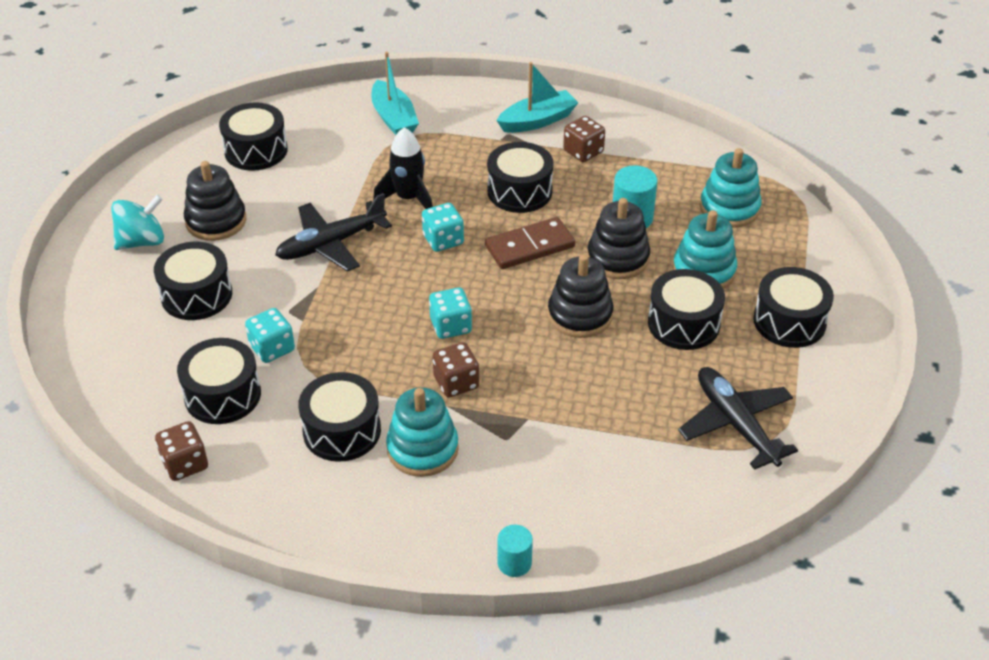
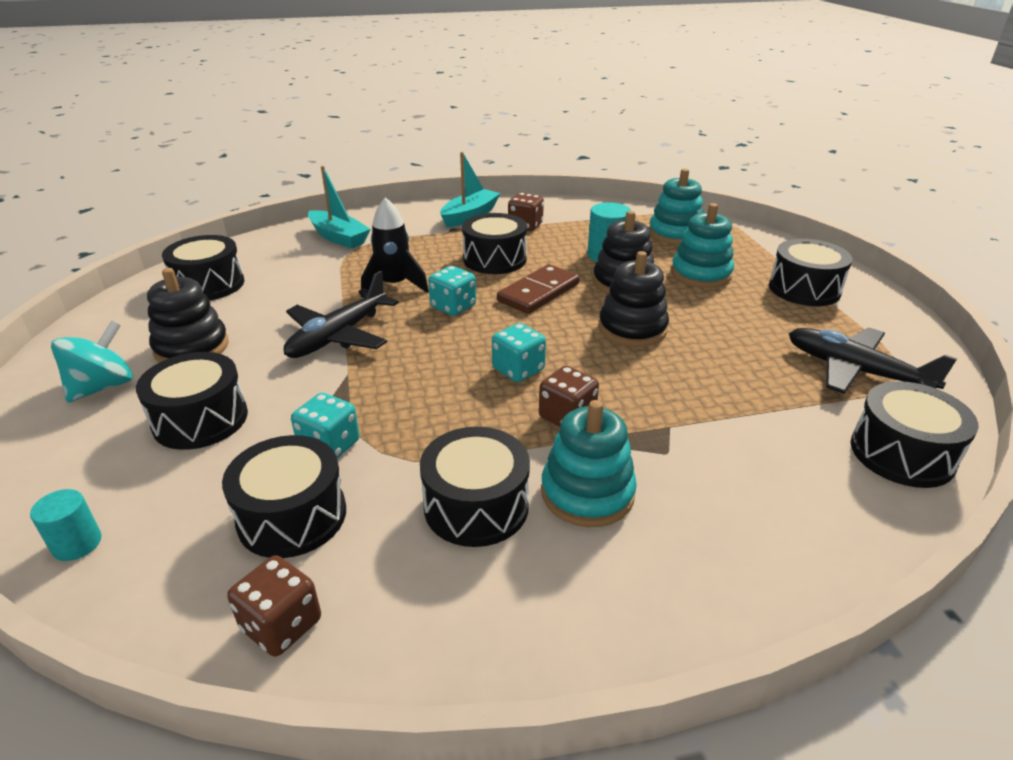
camera: 25 degrees left, 10 degrees down
(514, 563) = (807, 584): turquoise cylinder -> turquoise cylinder (77, 544)
(683, 323) = (726, 312): black drum -> black drum (902, 454)

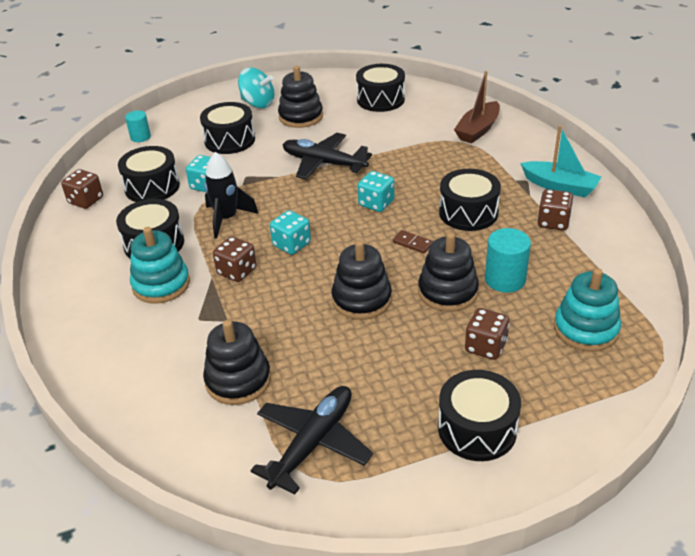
camera: 85 degrees right, 5 degrees up
(338, 238) = (478, 130): turquoise boat -> brown boat
(394, 285) = (402, 171): black rocket -> black rocket (227, 219)
(538, 292) = (412, 243): brown domino -> brown domino, size x0.50
(701, 274) = (485, 346): turquoise stacking toy -> brown dice
(778, 418) = (238, 380): none -> black stacking toy
(902, 454) = (194, 450): black drum -> none

